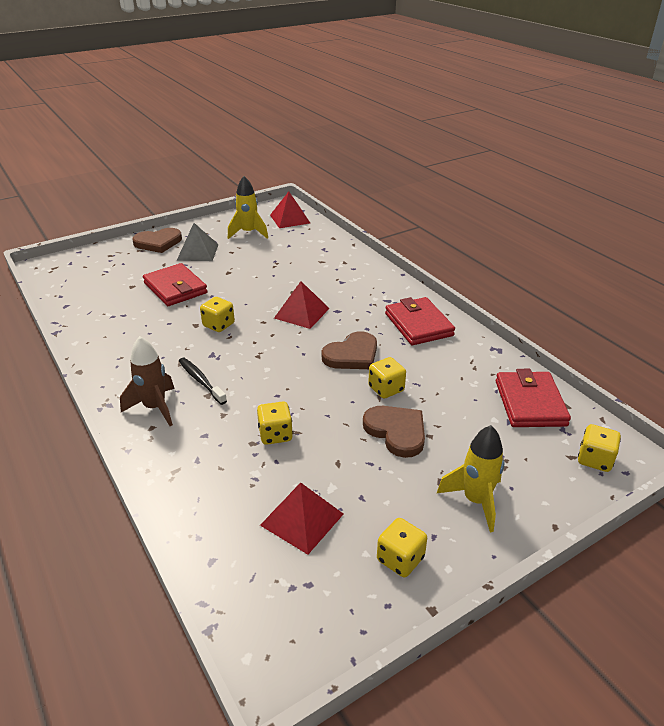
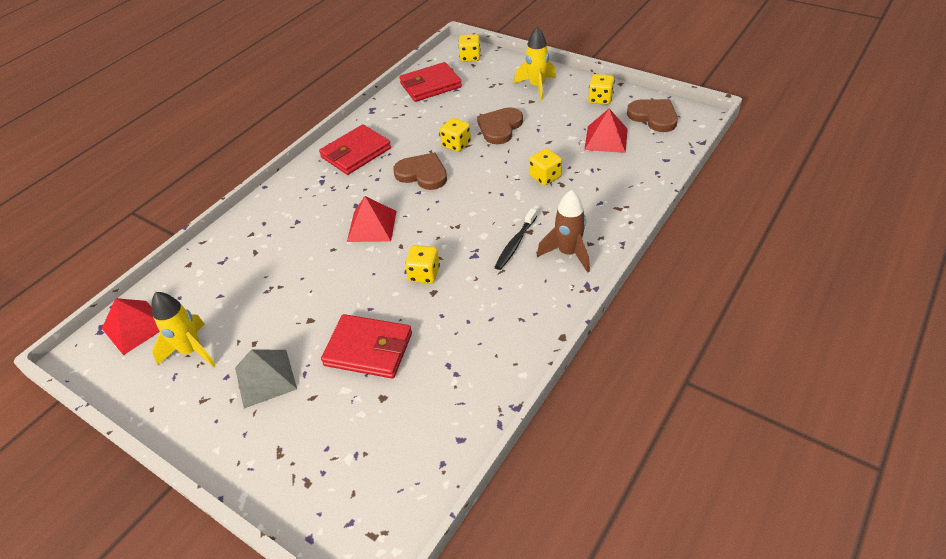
camera: 110 degrees left, 10 degrees up
(158, 242) = (248, 443): brown heart -> brown heart (653, 117)
(175, 288) = (368, 349): red wallet -> red wallet turned 75 degrees clockwise

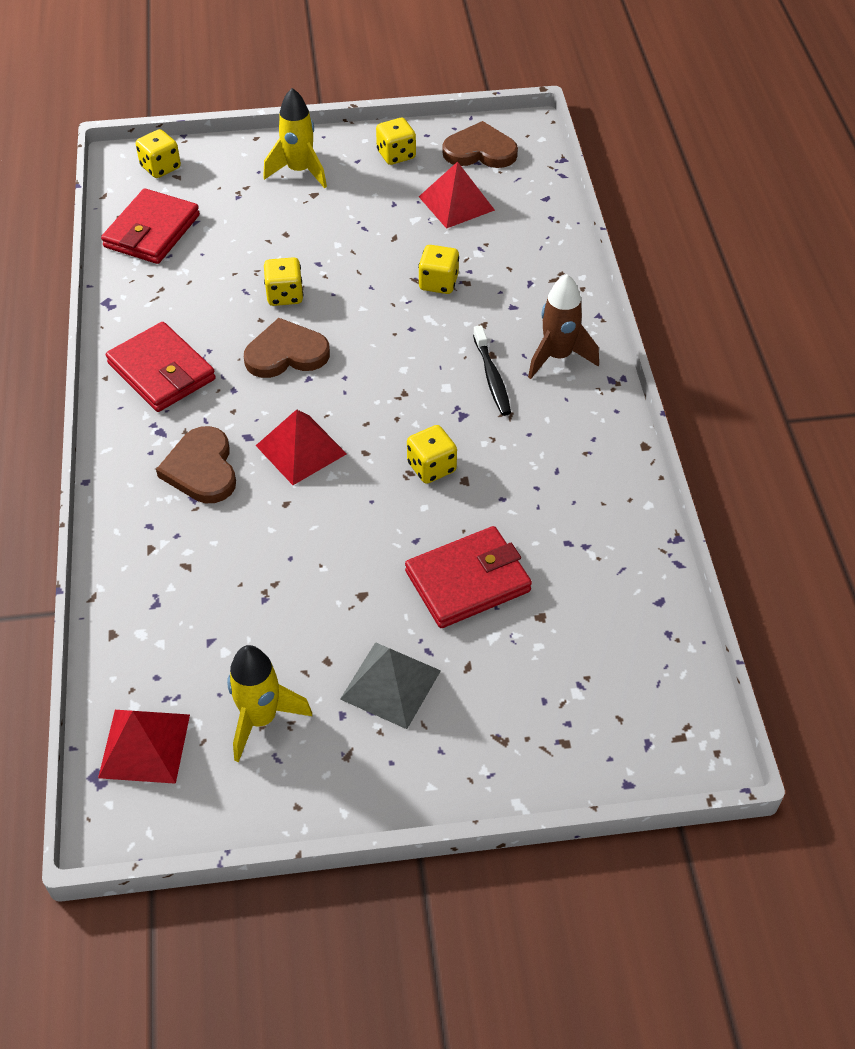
camera: 45 degrees left, 5 degrees up
(356, 153) = (161, 371): red wallet -> red wallet turned 45 degrees counterclockwise
(500, 127) = (314, 247): brown heart -> brown heart (201, 469)

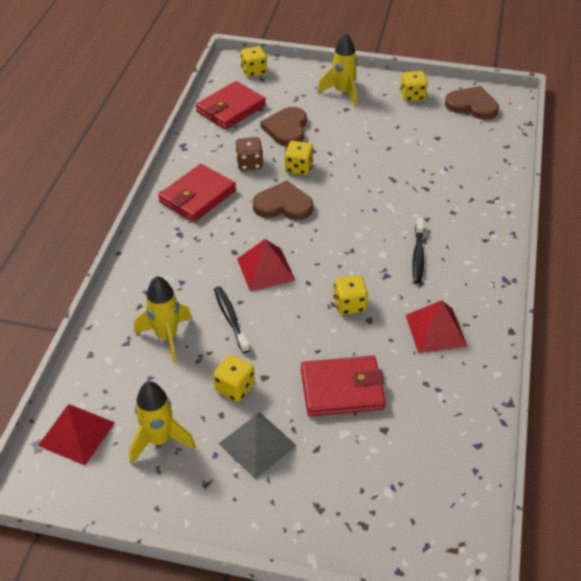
camera: 20 degrees right, 5 degrees down
(161, 371) = (197, 196): red wallet -> red wallet turned 60 degrees clockwise
(201, 469) = (195, 264): brown heart -> brown heart (286, 129)
(208, 579) = (167, 336): none -> yellow rocket
(214, 306) = (249, 164): none -> brown dice
(283, 530) = (230, 319): none -> black toothbrush
(438, 283) = (406, 184): yellow dice -> yellow dice (235, 388)
(456, 203) = (441, 135): red pyramid -> red pyramid (436, 330)
(558, 357) = (471, 253): brown rocket -> none

